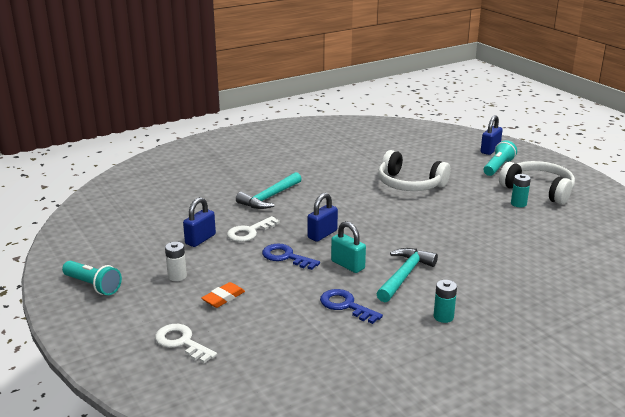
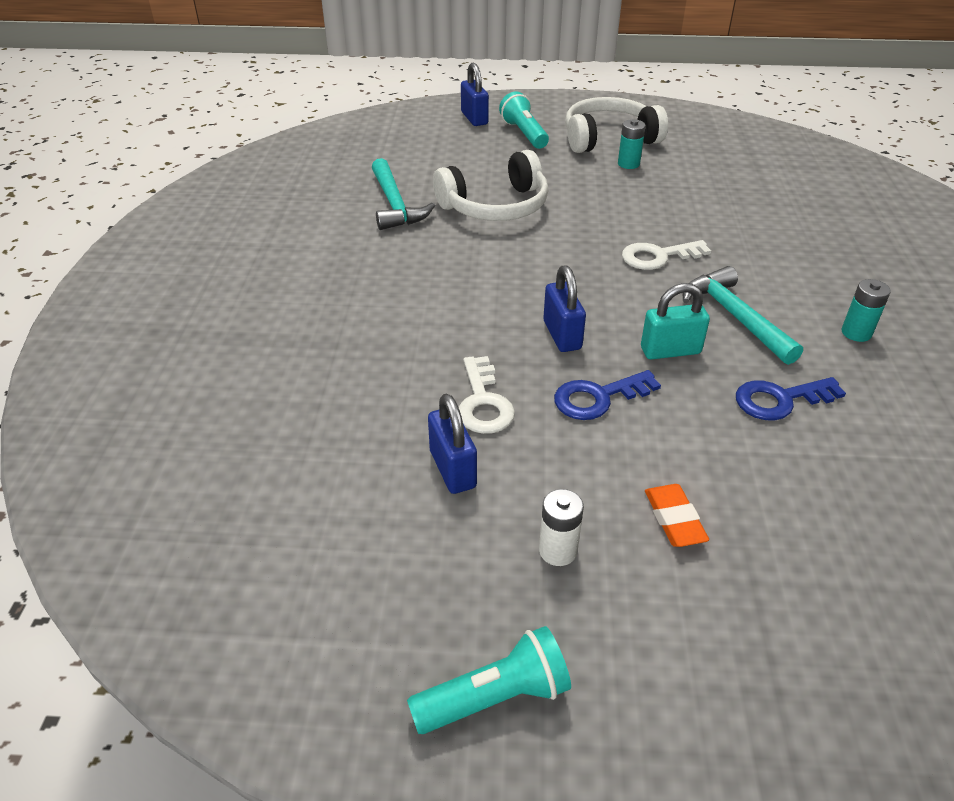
camera: 55 degrees left, 15 degrees up
(181, 342) = (786, 631): white key -> white key (658, 257)
(269, 197) = (391, 335): turquoise hammer -> turquoise hammer (395, 205)

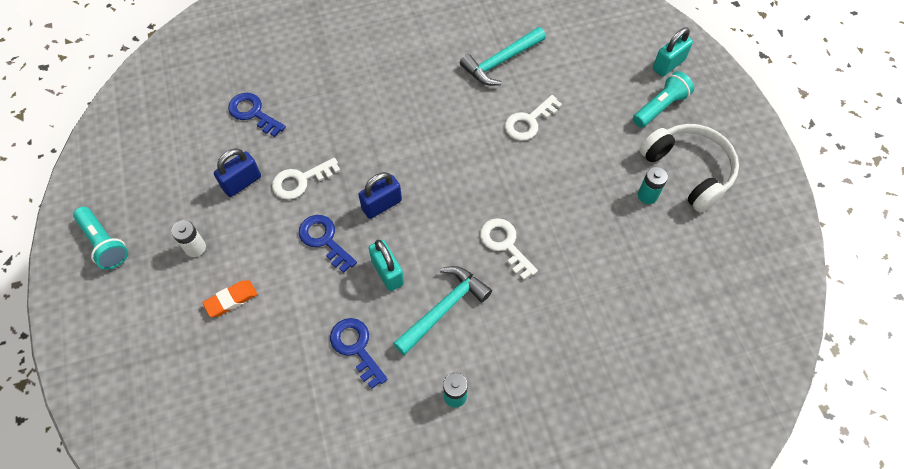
camera: 70 degrees right, 20 degrees up
(320, 432) = (253, 113): none -> blue key
(474, 118) = (668, 65): blue padlock -> turquoise padlock
(495, 206) = (529, 122): white headphones -> white key

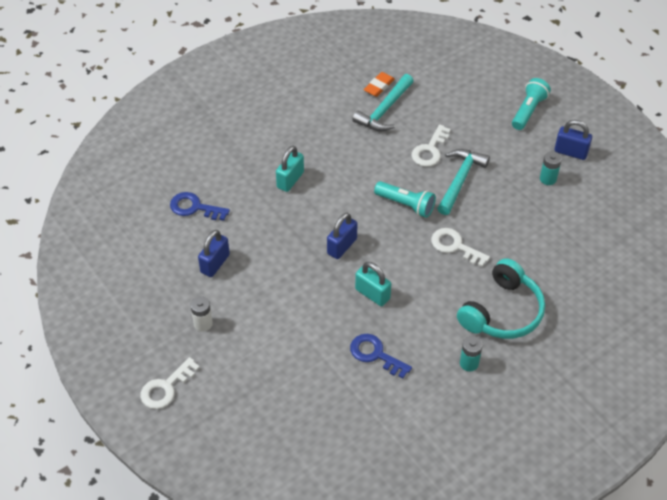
camera: 20 degrees left, 10 degrees down
(104, 244) = (122, 344): turquoise flashlight -> turquoise flashlight (406, 205)
(231, 300) = (255, 352): orange eraser -> orange eraser (379, 86)
(300, 181) = (264, 248): white key -> white key (166, 388)
(324, 240) = (308, 286): blue key -> none
(444, 308) = (430, 306): turquoise hammer -> turquoise hammer (460, 180)
(522, 343) = (502, 311): none -> turquoise headphones
(668, 65) = (520, 77): turquoise padlock -> turquoise padlock (290, 180)
(688, 171) = (571, 152): white headphones -> blue padlock

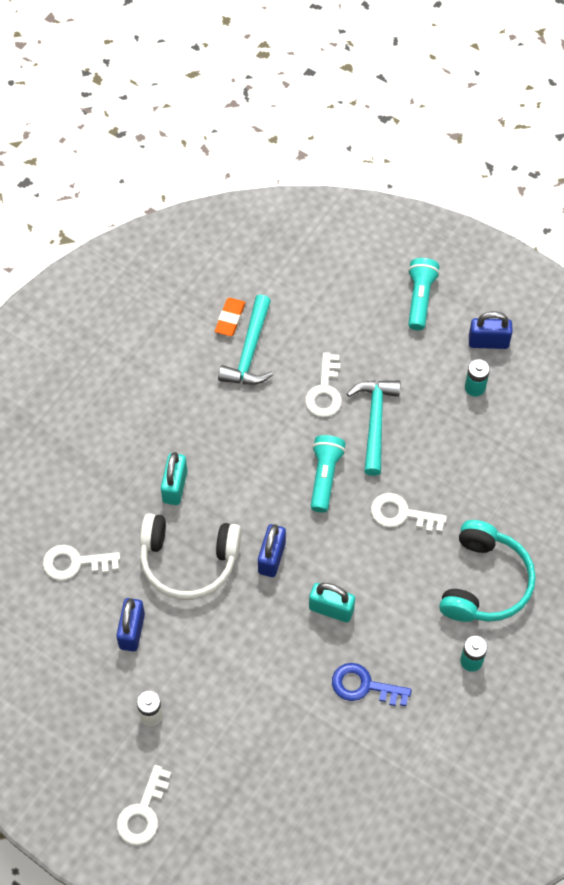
camera: 20 degrees left, 10 degrees up
(194, 207) = (74, 563): blue key -> white key
(278, 230) = (188, 561): none -> white headphones
(406, 205) = (325, 476): turquoise flashlight -> turquoise flashlight turned 90 degrees counterclockwise

